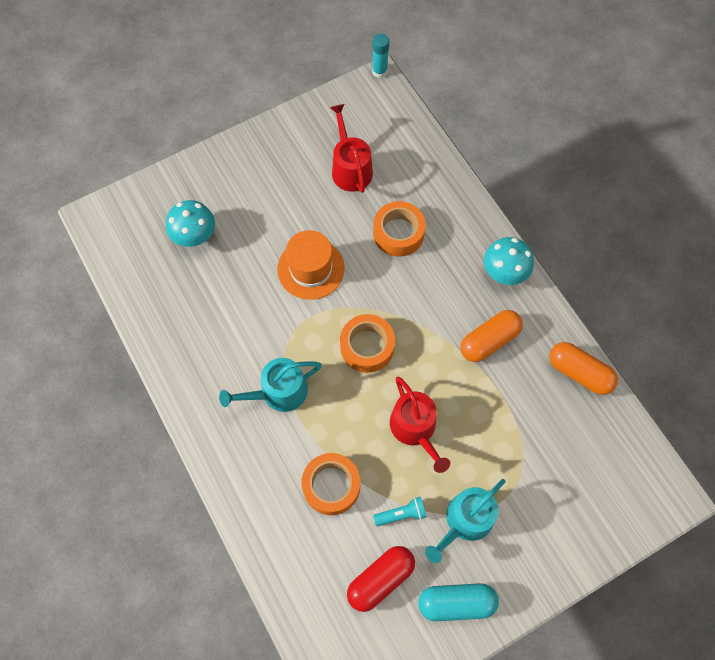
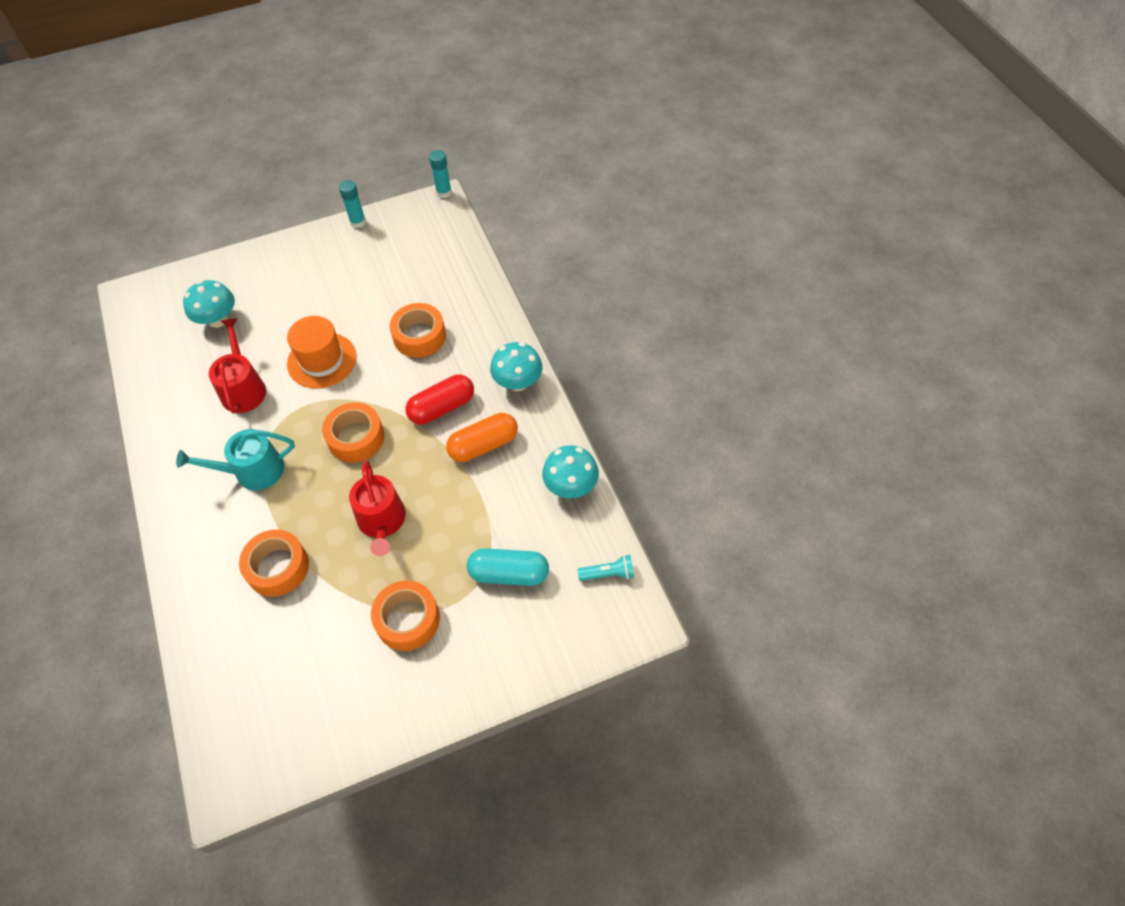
camera: 10 degrees right, 10 degrees down
(303, 113) = (358, 222): none -> turquoise glue stick
(350, 168) = (389, 274): red watering can -> red watering can (243, 388)
(380, 579) = (300, 668): red capsule -> red capsule (442, 408)
(401, 514) = (342, 604): turquoise flashlight -> turquoise flashlight (608, 574)
(456, 603) = (374, 702): turquoise capsule -> turquoise capsule (509, 574)
(465, 521) = (407, 619): turquoise watering can -> orange tape
(579, 372) = (570, 486): orange capsule -> turquoise mushroom

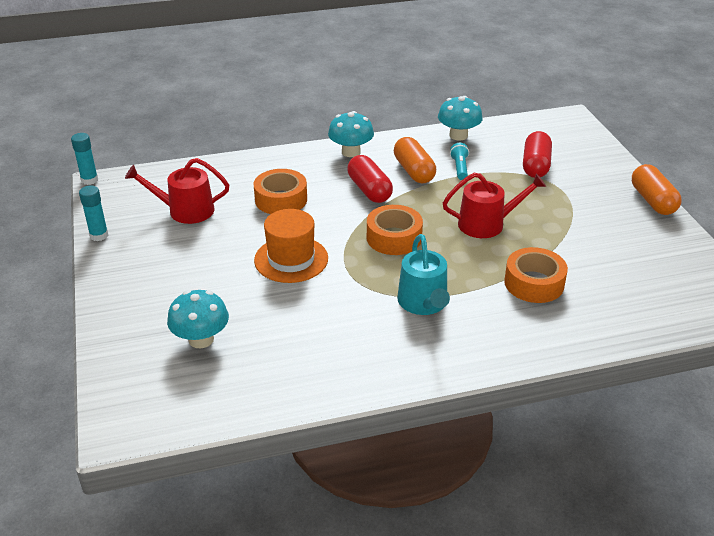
camera: 85 degrees left, 20 degrees down
(243, 388) = (313, 314): red watering can -> red watering can (185, 210)
(407, 619) = (579, 212): orange tape -> none
(437, 710) = (652, 201): none -> orange capsule
(509, 574) = (535, 165): turquoise capsule -> red capsule
(608, 574) = (534, 126): turquoise flashlight -> turquoise flashlight (459, 168)

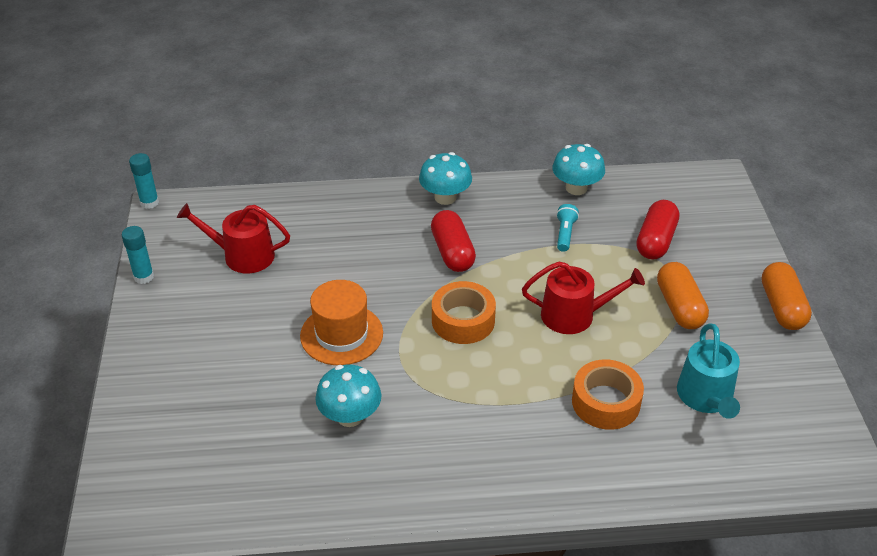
camera: 10 degrees right, 5 degrees up
(201, 339) = (221, 424): turquoise mushroom -> turquoise mushroom (350, 416)
(281, 199) = (350, 253): orange tape -> none
(413, 171) = (510, 232): orange capsule -> orange capsule (679, 307)
(424, 303) = (473, 411): turquoise watering can -> turquoise watering can (706, 397)

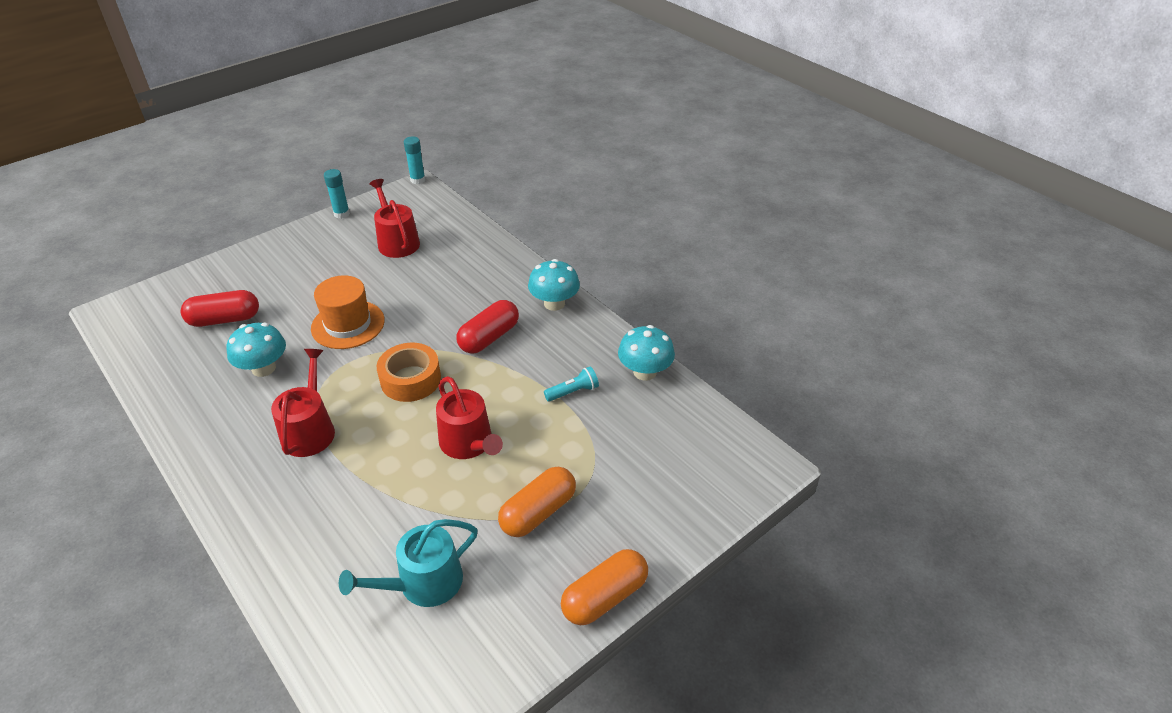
camera: 55 degrees right, 0 degrees up
(472, 409) = (310, 430): none -> red watering can
(605, 402) = (370, 511): orange tape -> none
(656, 241) = (620, 456): red capsule -> red capsule (224, 319)

